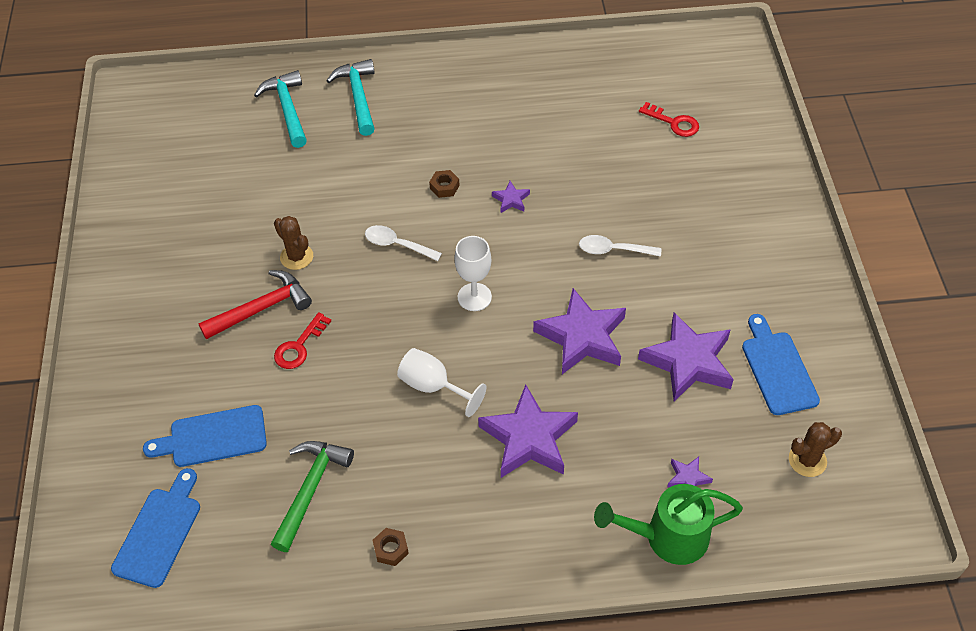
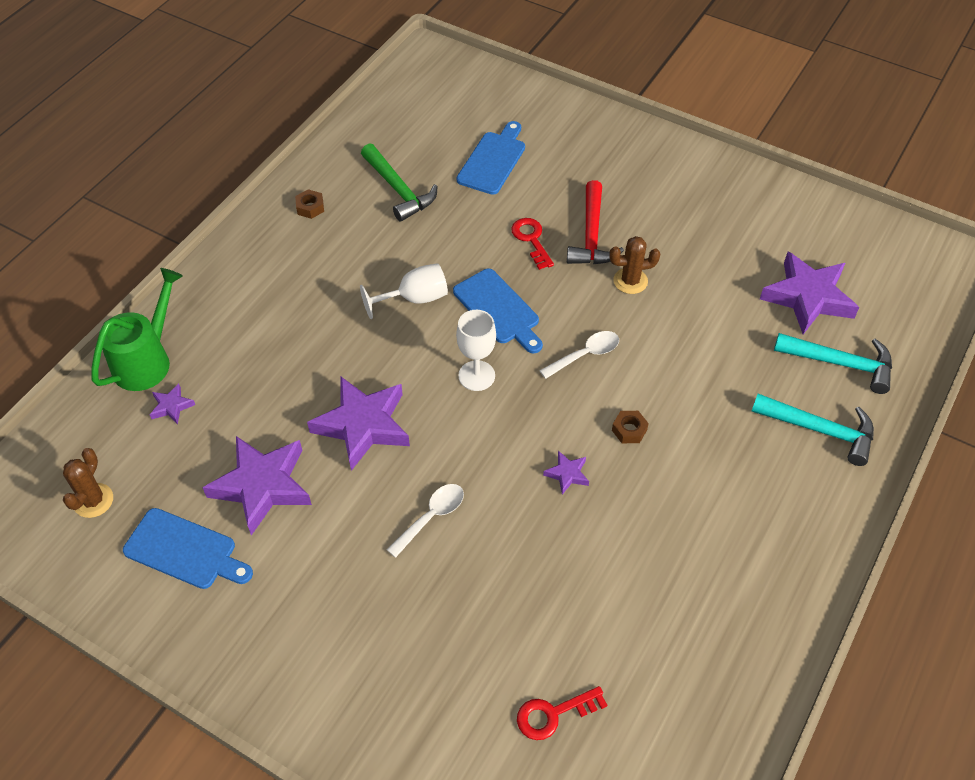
camera: 125 degrees right, 0 degrees up
(160, 532) = (443, 109): blue cutting board -> blue cutting board (498, 309)
(528, 438) = (310, 329): purple star -> purple star (808, 297)

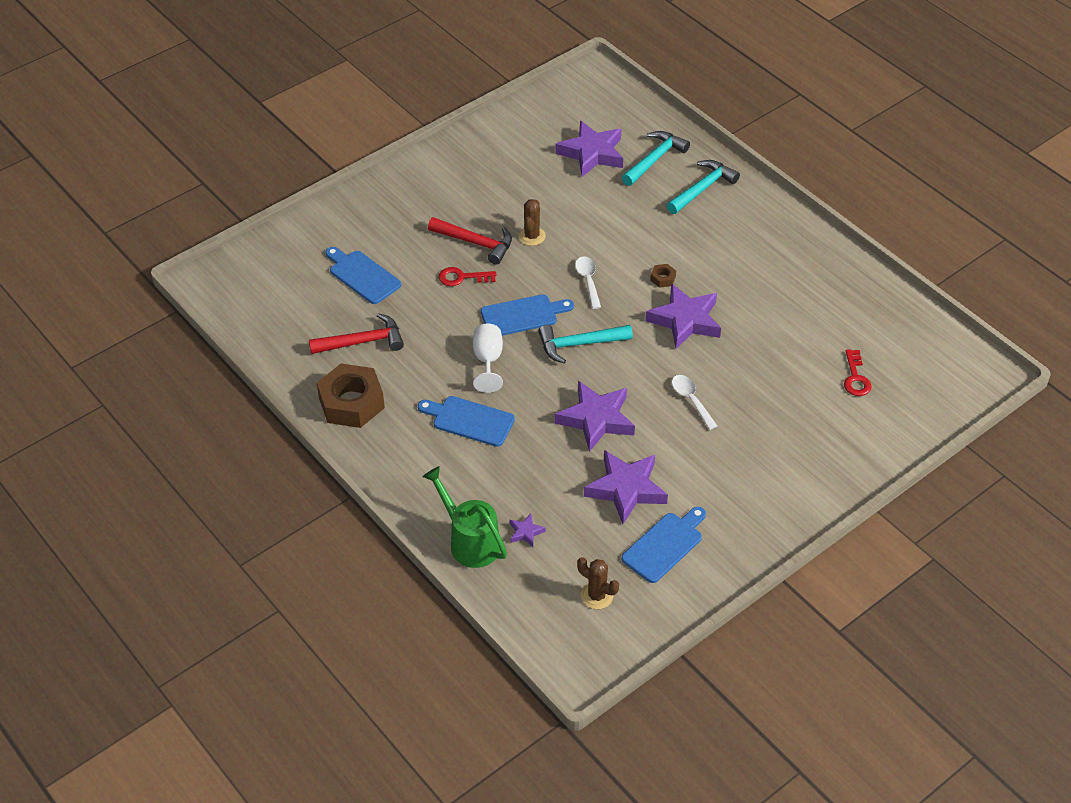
camera: 70 degrees left, 5 degrees down
(310, 207) = (351, 403): brown nut -> brown nut, size x2.44
(320, 309) = (469, 420): none -> blue cutting board
(398, 189) = (362, 342): green hammer -> red hammer
(476, 376) = (579, 344): white goblet -> turquoise hammer
(567, 474) = (685, 320): purple star -> purple star, size x2.26

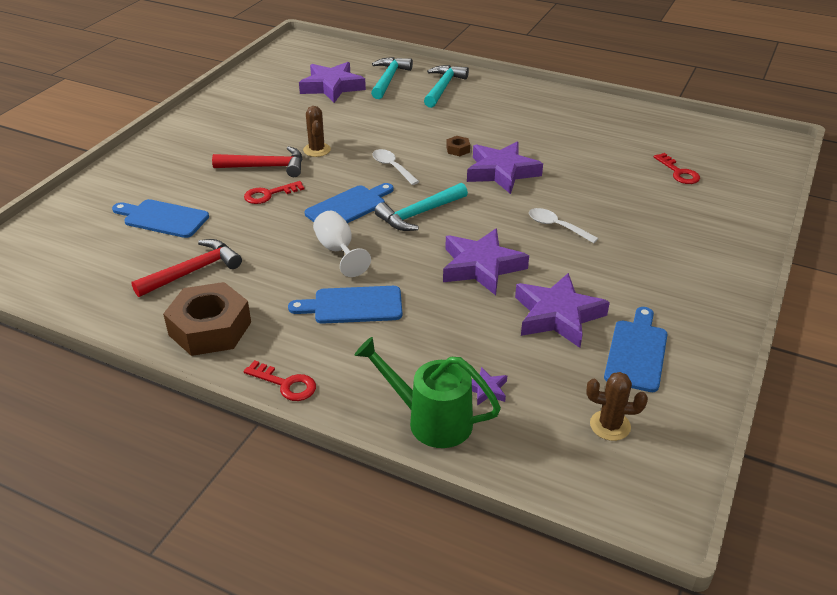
camera: 25 degrees left, 10 degrees down
(383, 473) = (285, 384): none -> red key

